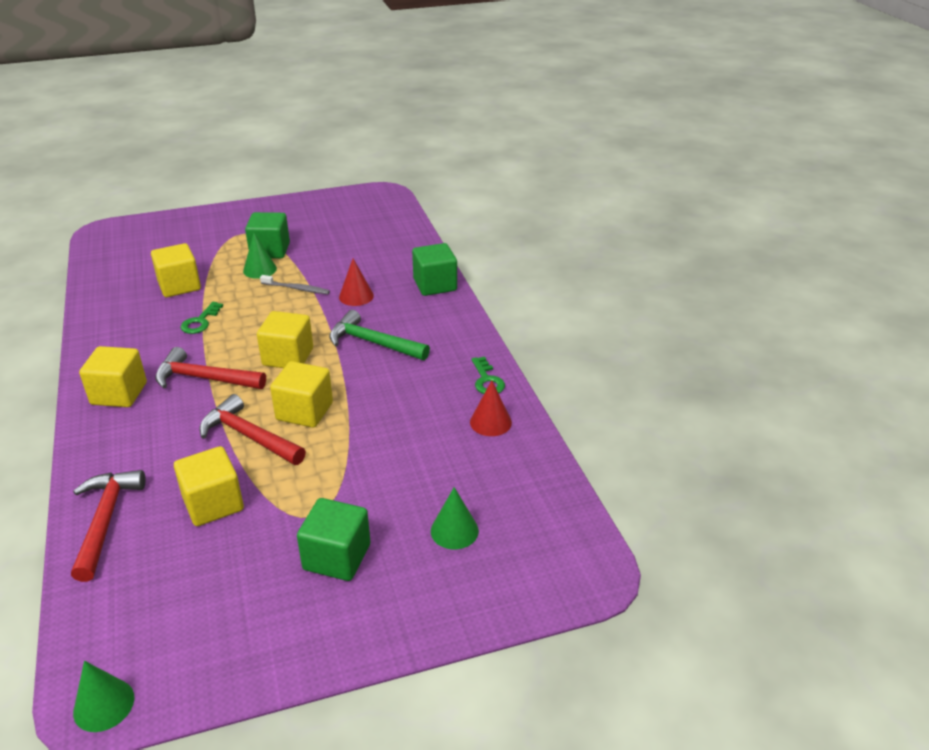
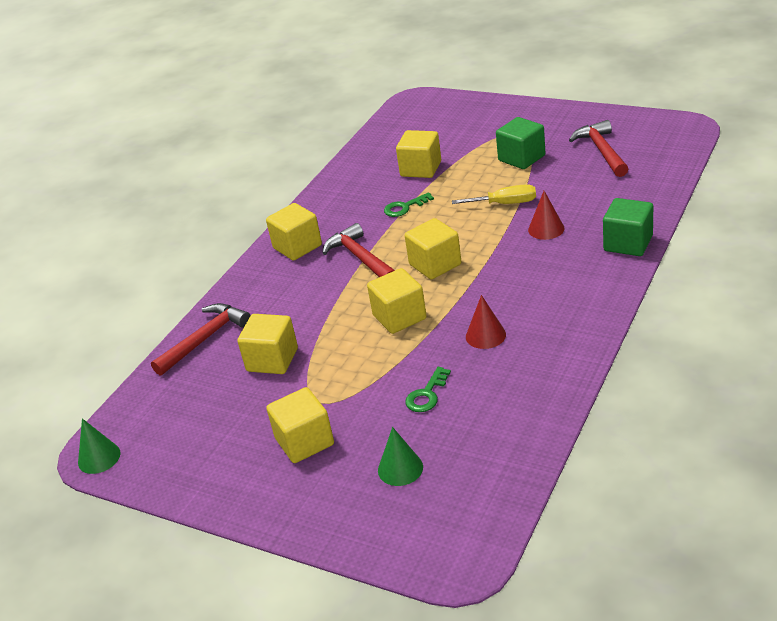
camera: 50 degrees right, 0 degrees up
(249, 436) = (343, 319): red hammer -> red hammer (601, 151)
(260, 269) = (494, 174): green cone -> none
(297, 289) = (505, 204): grey toothbrush -> yellow screwdriver
(337, 557) = (304, 442): green cube -> yellow cube
(373, 343) = (512, 279): green hammer -> none
(487, 380) = (569, 356): green key -> green key (427, 394)
(490, 422) = (528, 395): red cone -> red cone (485, 335)

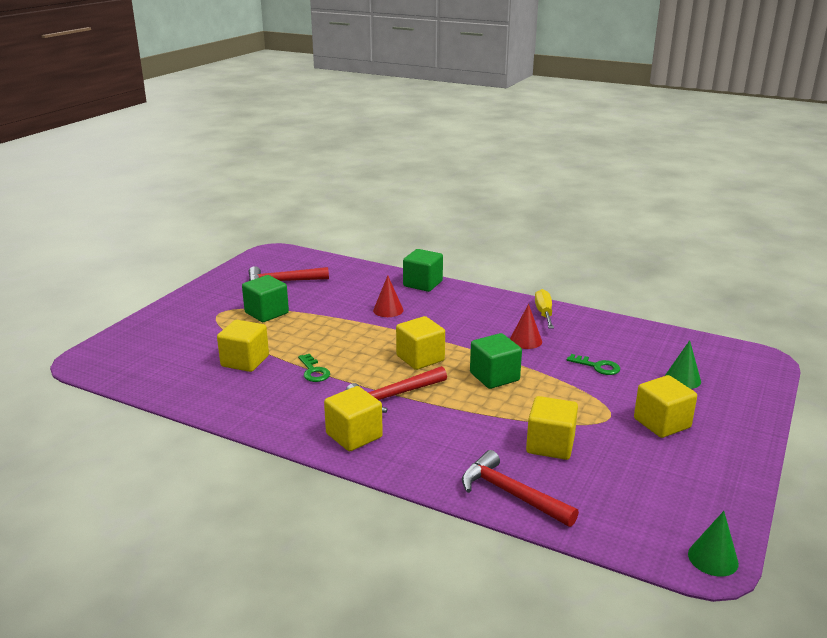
camera: 95 degrees left, 10 degrees down
(399, 317) = (494, 377): yellow cube -> green cube
(505, 204) = (339, 324): yellow screwdriver -> yellow screwdriver (544, 313)

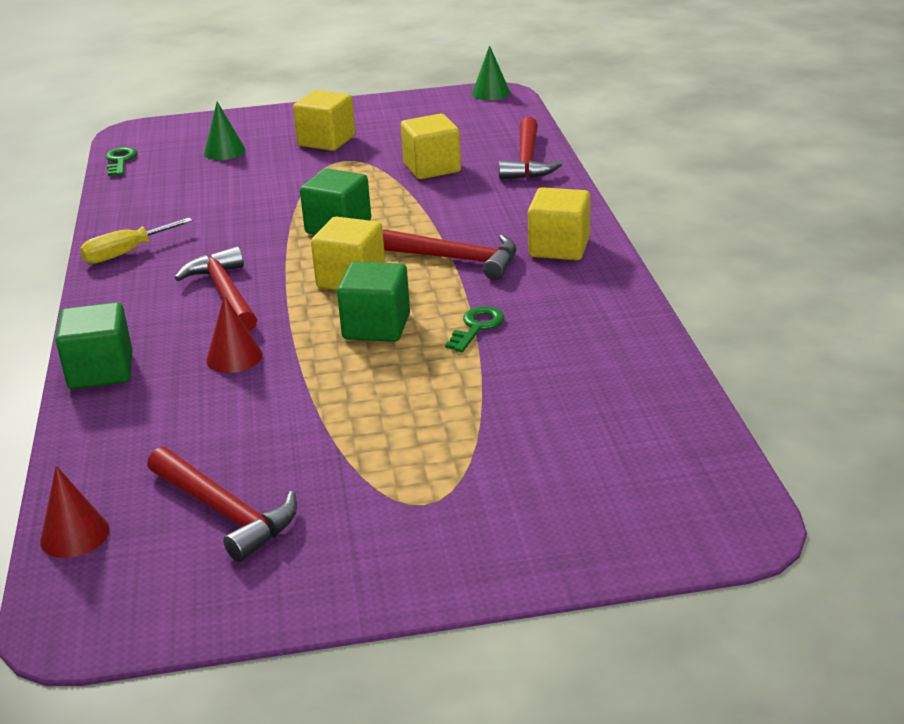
camera: 125 degrees left, 5 degrees up
(245, 361) = (525, 387): yellow cube -> none
(266, 313) = (367, 455): green cube -> green cube (376, 327)
(456, 324) = (225, 293): none -> red hammer
(525, 340) = (224, 239): red cone -> red cone (74, 535)
(597, 367) = (245, 189): green key -> green key (120, 161)

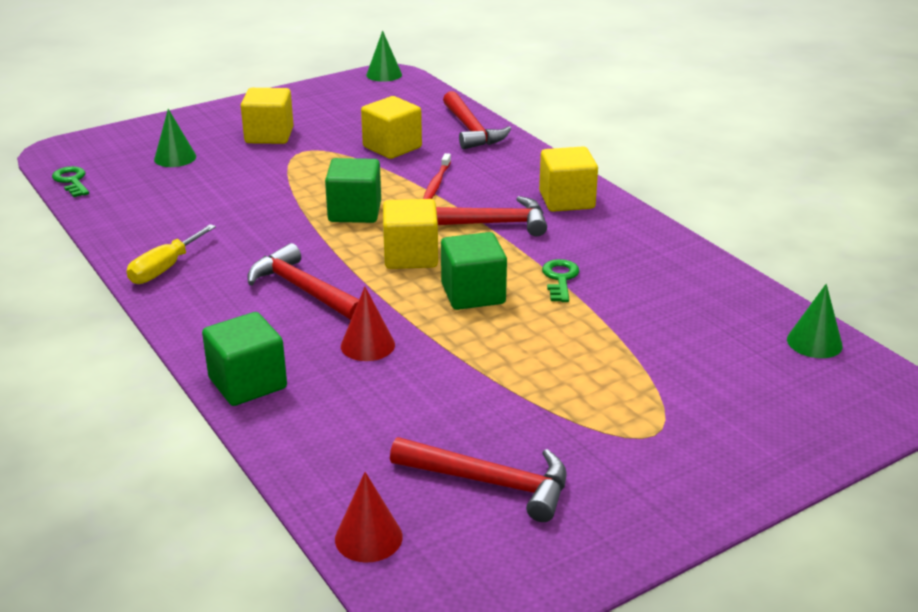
camera: 25 degrees left, 0 degrees up
(442, 210) = (436, 183): none -> red toothbrush
(690, 447) = (814, 342): none -> green cone

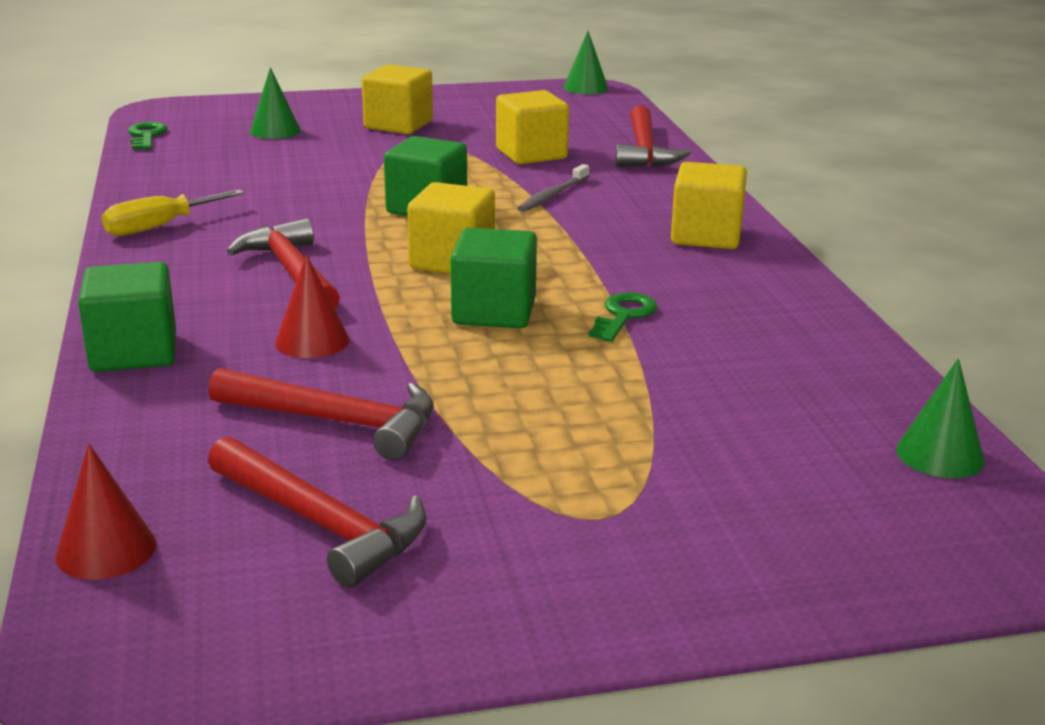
camera: 20 degrees right, 5 degrees down
(436, 183) = (552, 195): red toothbrush -> grey toothbrush
(490, 224) = (584, 244): red hammer -> red hammer (338, 422)

